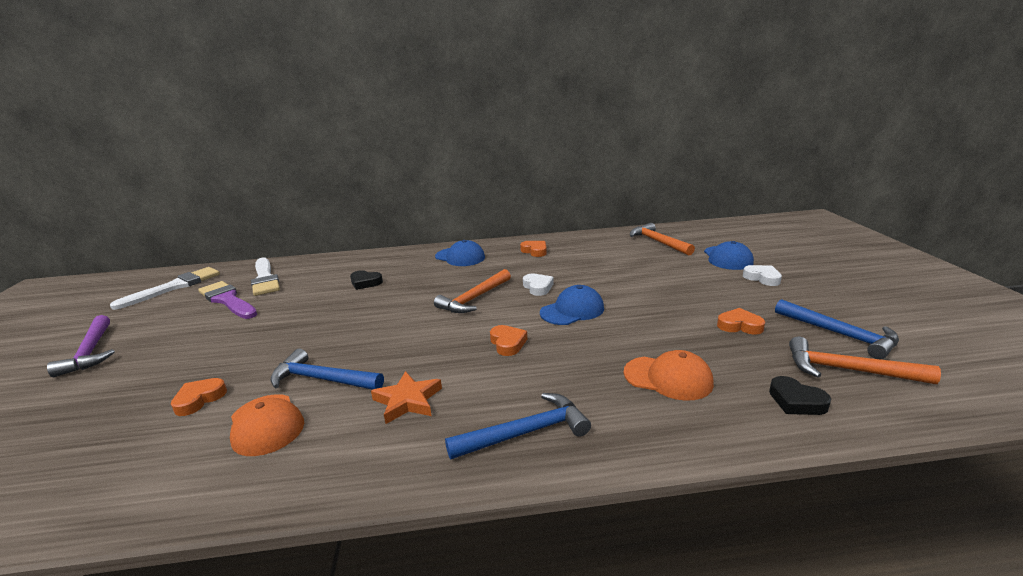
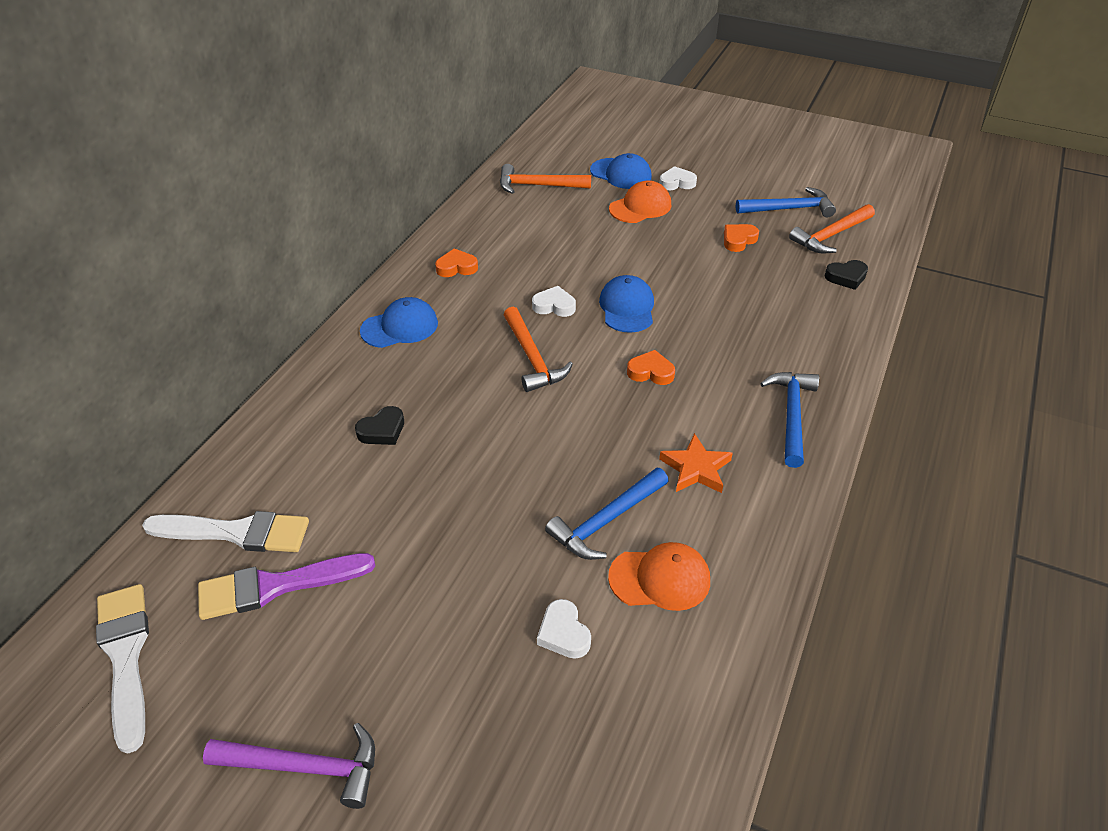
camera: 60 degrees left, 20 degrees up
(199, 399) = (563, 633): orange heart -> white heart
(668, 378) = (778, 313): orange cap -> orange cap (640, 207)

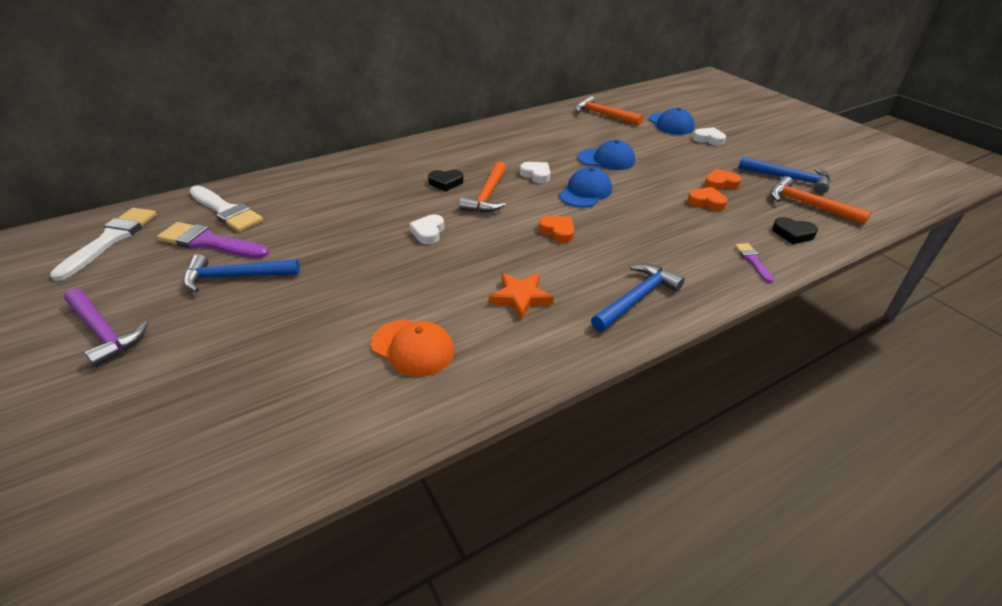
camera: 35 degrees right, 5 degrees down
(382, 430) = (356, 197): black heart -> black heart (446, 183)
(400, 327) = (430, 154): blue cap -> blue cap (606, 159)
(456, 267) = (499, 138): orange heart -> orange heart (706, 202)
(563, 633) = (314, 344): white heart -> white heart (428, 232)
(606, 521) = (421, 298): blue hammer -> blue hammer (235, 277)
(640, 207) = (664, 144): orange cap -> none
(830, 236) = (808, 205): orange hammer -> orange hammer turned 45 degrees clockwise
(842, 324) = (753, 261): none -> purple brush

